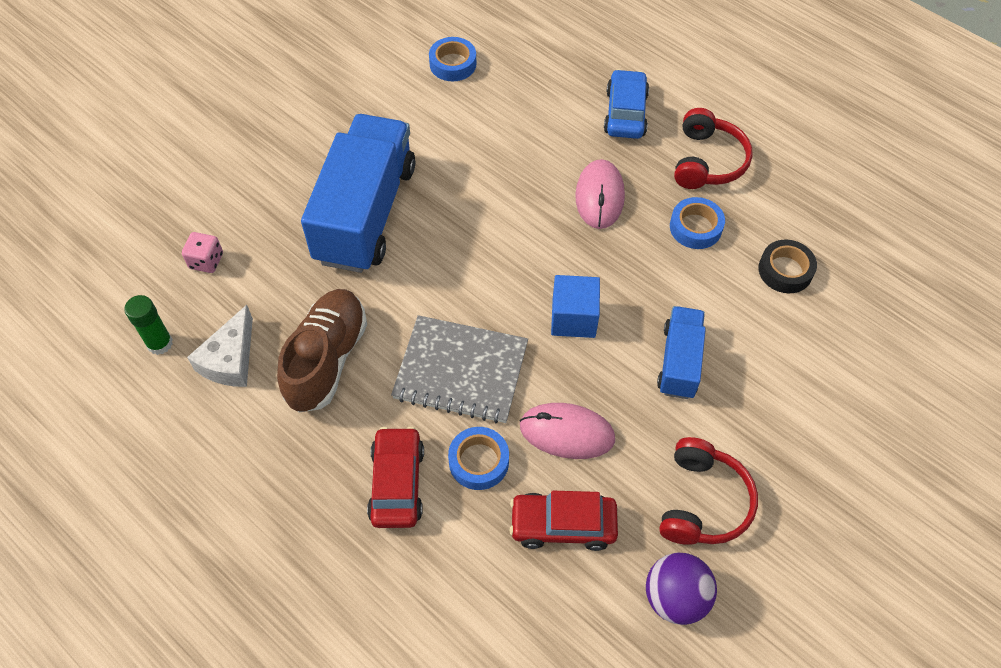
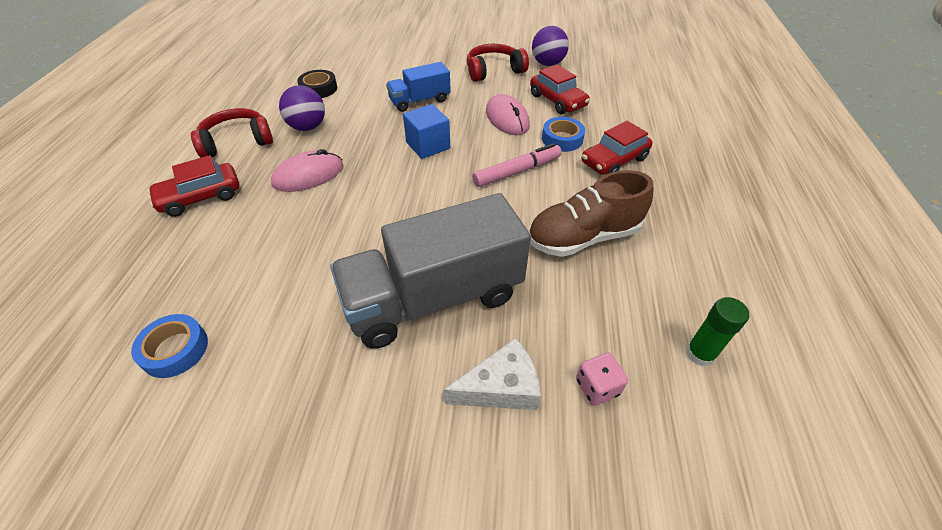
camera: 125 degrees left, 10 degrees down
(230, 360) = (650, 292): white cheese -> white cheese (501, 387)
(365, 213) = (434, 298): blue truck -> grey truck
(461, 371) = (516, 172): grey notebook -> pink marker
(625, 113) = (201, 197): blue car -> red car
(695, 227) = (308, 127): blue tape -> purple ball

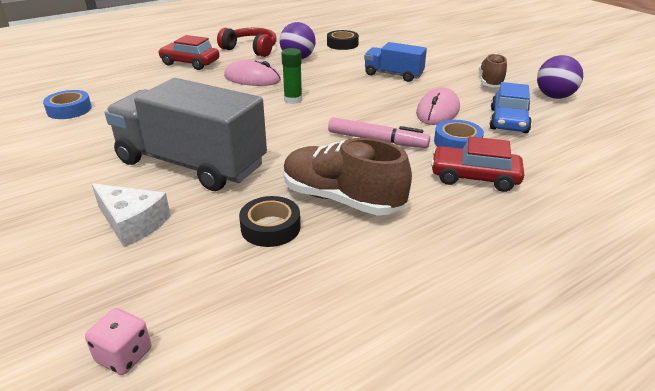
camera: 50 degrees right, 15 degrees down
(428, 145) = (347, 98): blue cube -> none
(494, 71) = (490, 82): red headphones -> brown shoe
(557, 101) = (508, 121): red car -> blue car
(588, 296) = (270, 227): none -> black tape
(597, 387) = (172, 268): pink dice -> pink dice (124, 355)
(700, 354) = (270, 317): green glue stick -> green glue stick (293, 100)

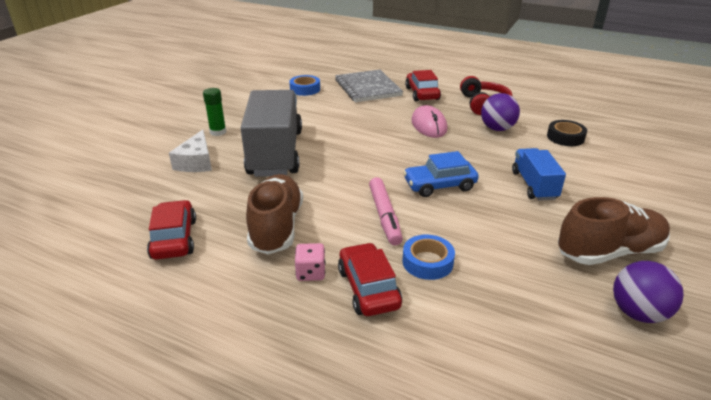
camera: 60 degrees right, 0 degrees up
(124, 355) = (85, 207): pink dice -> pink dice (311, 273)
(132, 80) = (368, 88): none -> grey notebook
(270, 227) = (221, 210): black tape -> none
(293, 100) = (412, 154): green glue stick -> green glue stick (218, 132)
(297, 276) = (174, 238): none -> red car
(438, 111) = (483, 233): pink mouse -> none
(490, 82) = (609, 252): brown shoe -> brown shoe, size x1.54
(508, 121) = (518, 287): blue car -> blue car (439, 185)

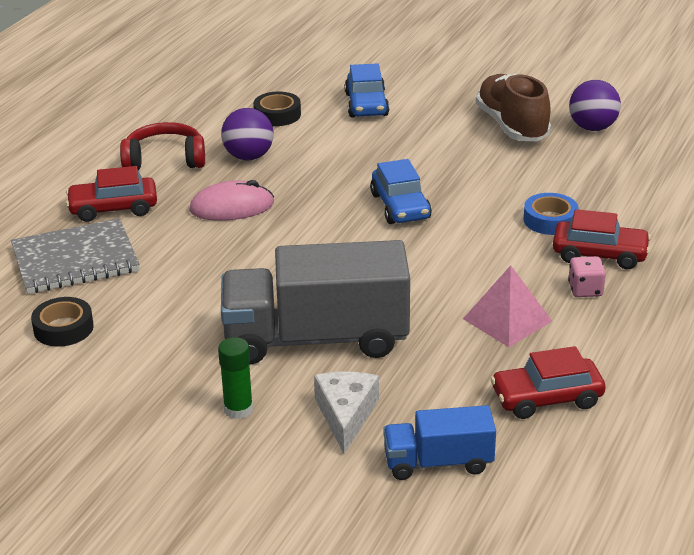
camera: 90 degrees left, 0 degrees up
(196, 162) = (346, 415): white cheese -> white cheese turned 90 degrees counterclockwise
(276, 227) = (507, 320): brown shoe -> pink pyramid
(305, 89) = (63, 328): blue tape -> black tape
(368, 288) = (599, 254): red car -> red car turned 150 degrees counterclockwise
(384, 215) = (470, 244): pink marker -> none
(534, 185) = (395, 148): blue truck -> blue truck (438, 462)
(605, 173) = (366, 104): none -> blue car

